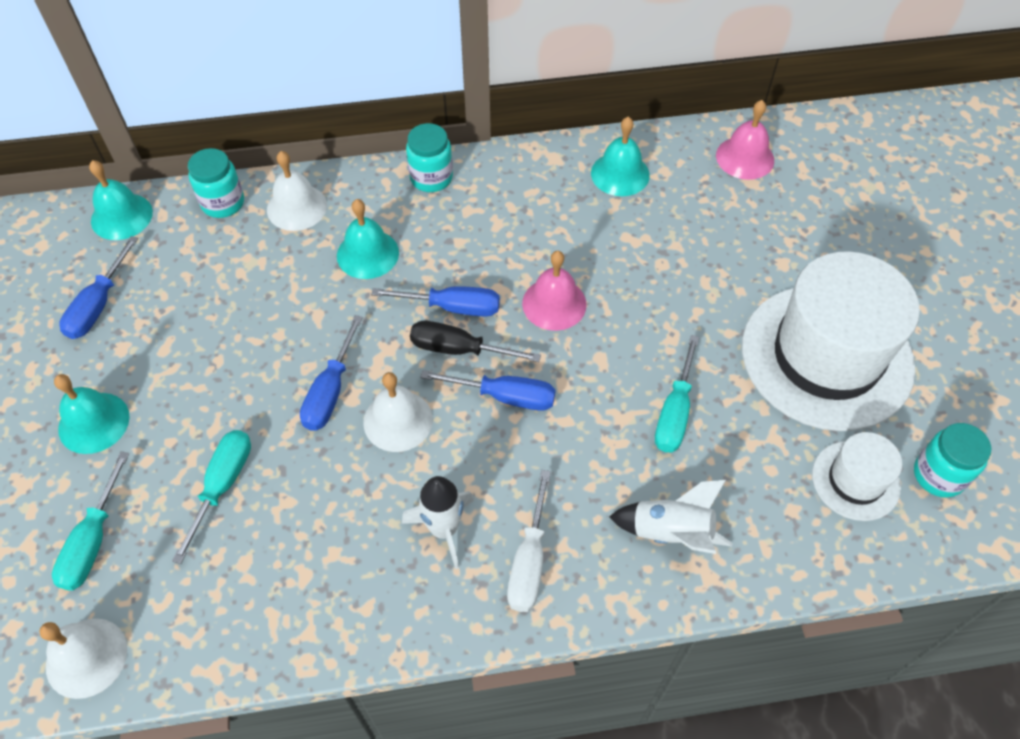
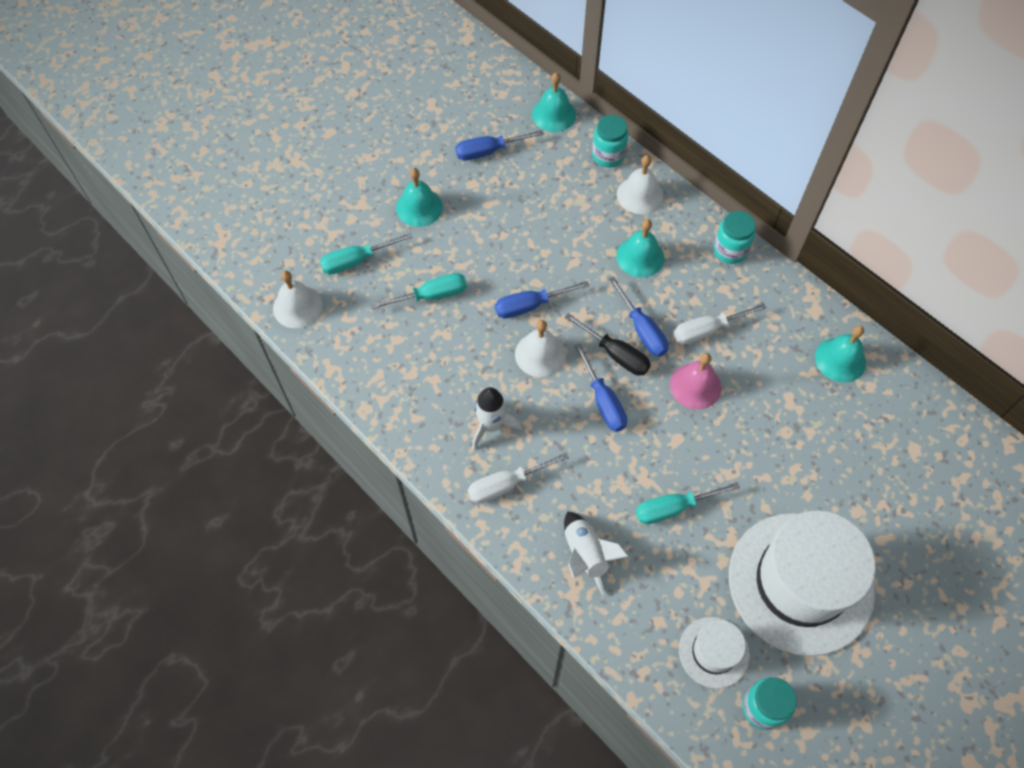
camera: 55 degrees right, 5 degrees up
(459, 349) = (615, 354): black screwdriver -> black screwdriver turned 150 degrees clockwise
(501, 253) = (707, 330): none -> white screwdriver
(745, 157) = (934, 432): pink bell -> none

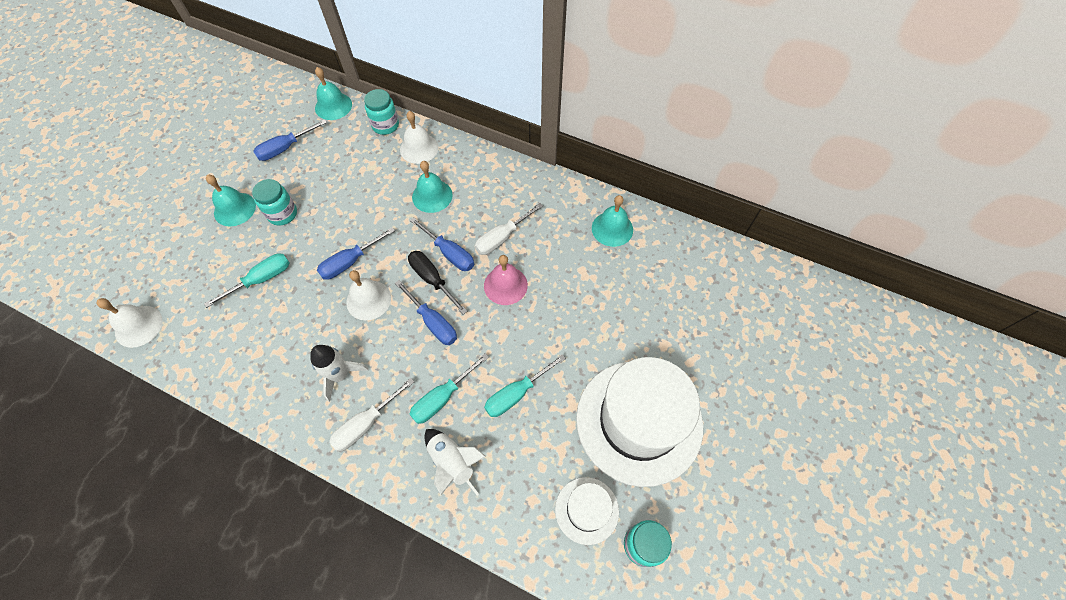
camera: 20 degrees left, 0 degrees up
(356, 261) = (187, 269): turquoise screwdriver -> turquoise screwdriver (443, 397)
(615, 354) = (432, 280): black screwdriver -> black screwdriver turned 150 degrees counterclockwise
(730, 250) = (502, 170): turquoise jar -> turquoise jar (282, 214)

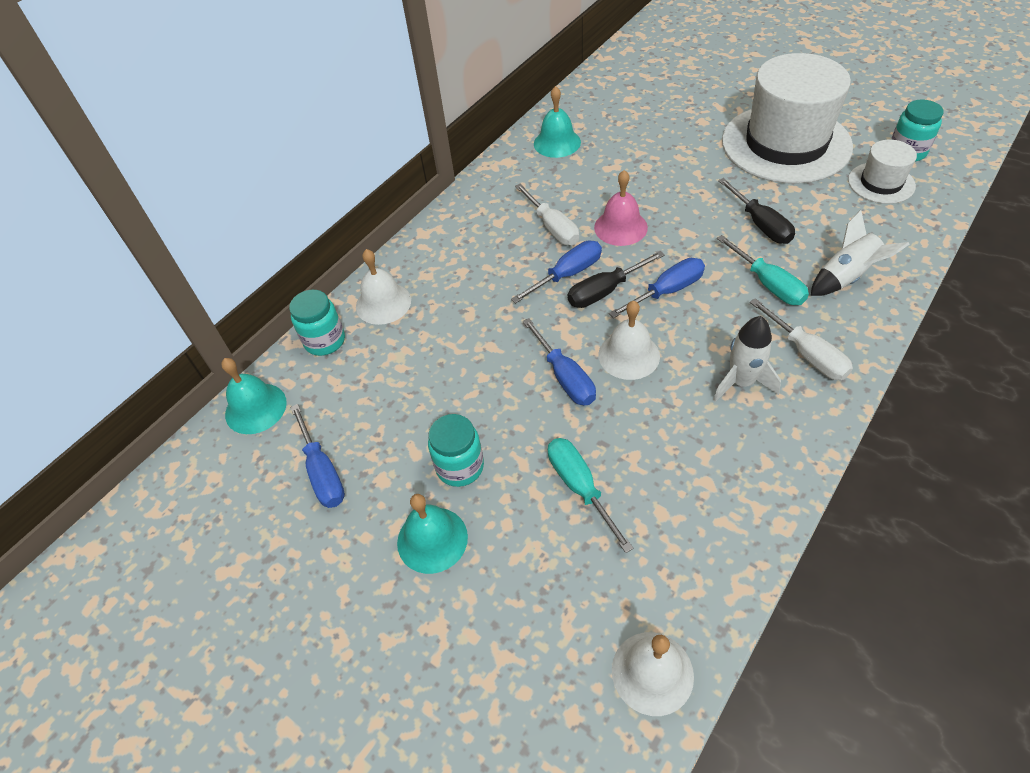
camera: 75 degrees left, 10 degrees down
(432, 196) = (471, 290): turquoise bell -> none
(517, 393) = (760, 224): turquoise screwdriver -> black screwdriver

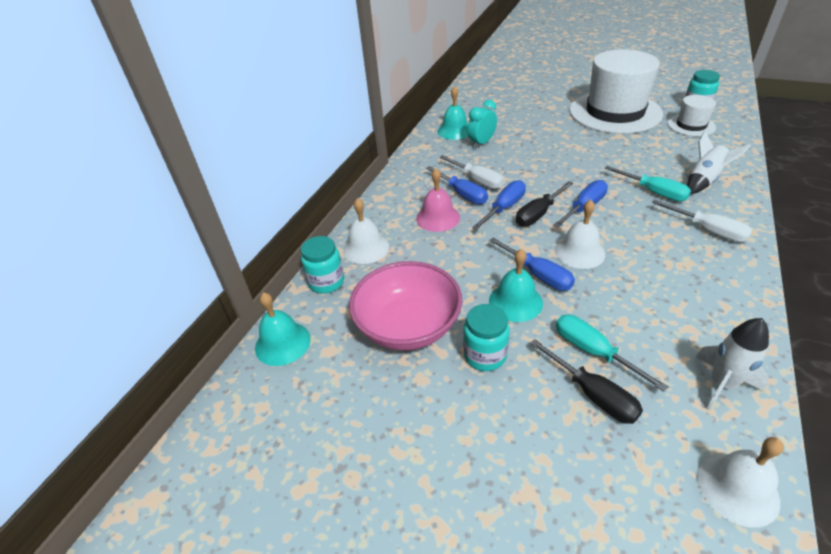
camera: 15 degrees left, 10 degrees down
(322, 471) = (364, 382): blue screwdriver -> blue screwdriver (462, 194)
(392, 414) = (408, 326): none -> pink bowl
(432, 539) = (488, 418): turquoise bell -> turquoise bell (515, 302)
(582, 168) = (481, 143): none -> turquoise clock
(620, 227) = (528, 173): pink bell -> pink bell (438, 218)
(741, 382) = (673, 256): white rocket -> white rocket (722, 384)
(760, 224) = (626, 158): black screwdriver -> black screwdriver (592, 394)

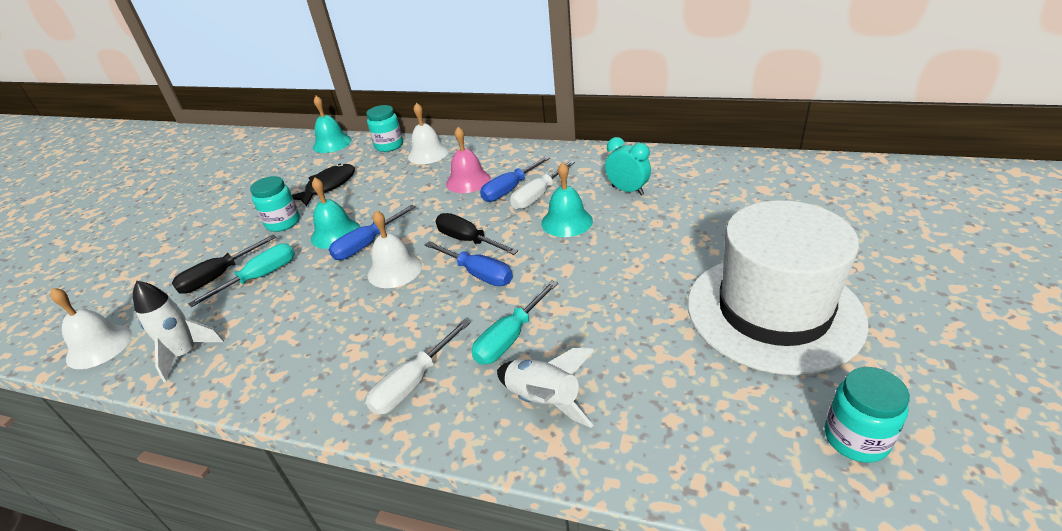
camera: 85 degrees right, 5 degrees down
(408, 326) = (328, 186): pink bowl -> black fish
(455, 131) = (656, 169): turquoise bell -> turquoise bell (566, 221)
(504, 208) = (482, 217): blue screwdriver -> none
(691, 125) = (754, 415): white hat -> none

